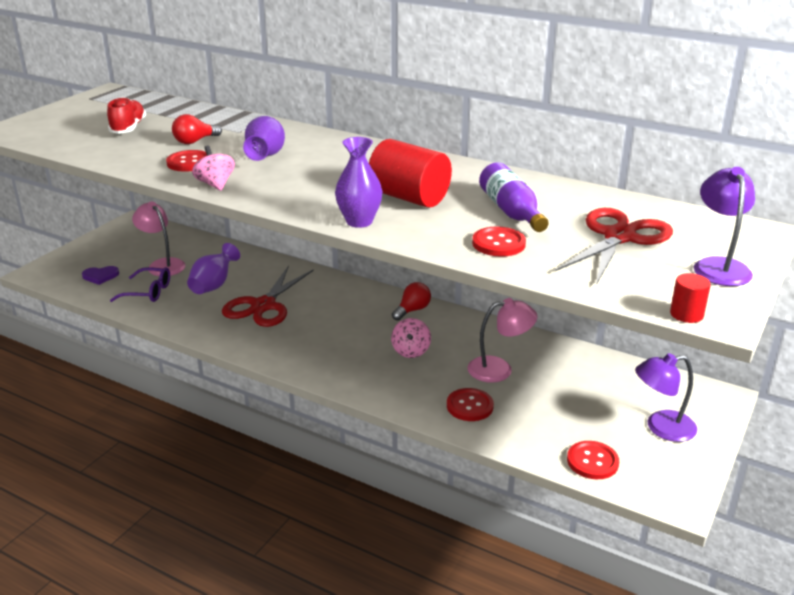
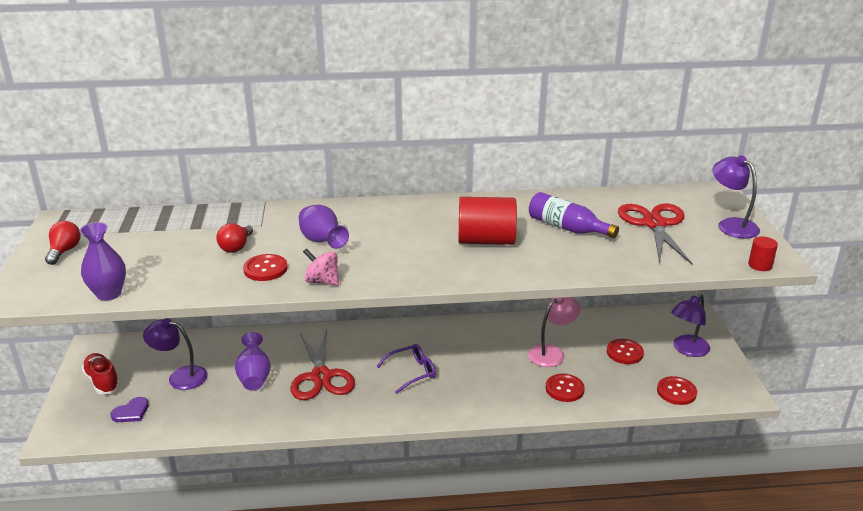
camera: 35 degrees left, 0 degrees up
(128, 128) = (149, 254): red shoe -> red shoe (102, 381)
(148, 292) = (200, 407): purple glasses -> purple glasses (412, 372)
(162, 264) = (180, 377): pink lamp -> purple lamp
(359, 221) = (482, 273): purple vase -> purple vase (109, 294)
(411, 351) = (478, 365): pink spinning top -> none
(412, 310) = (441, 332): red light bulb -> red light bulb (64, 251)
(498, 243) = (595, 256): red button -> red button (624, 352)

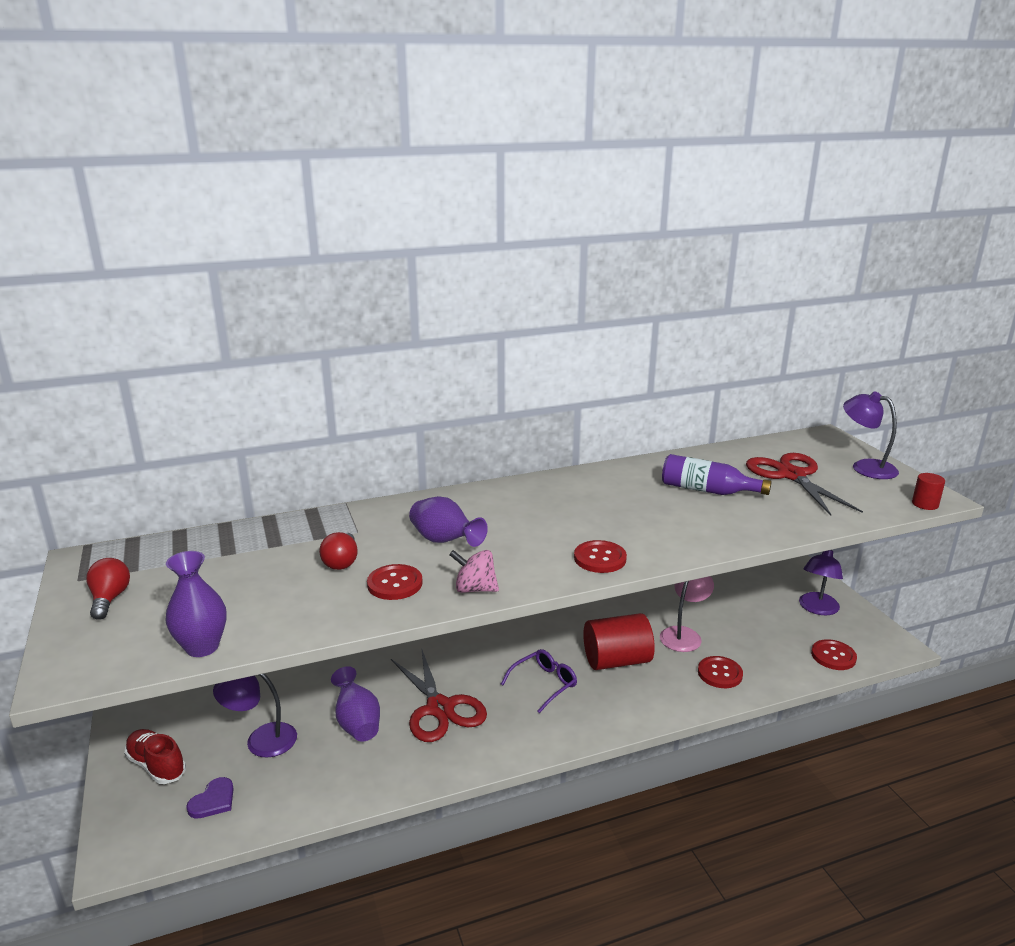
camera: 15 degrees left, 5 degrees down
(486, 240) = (631, 515): red cylinder -> red cylinder (616, 660)
(624, 352) = (758, 622): red button -> red button (600, 558)

